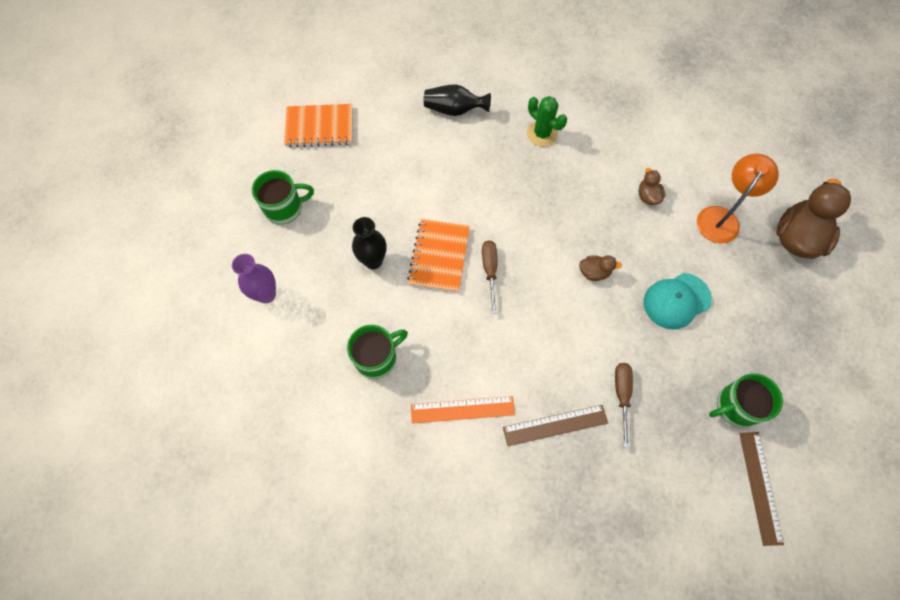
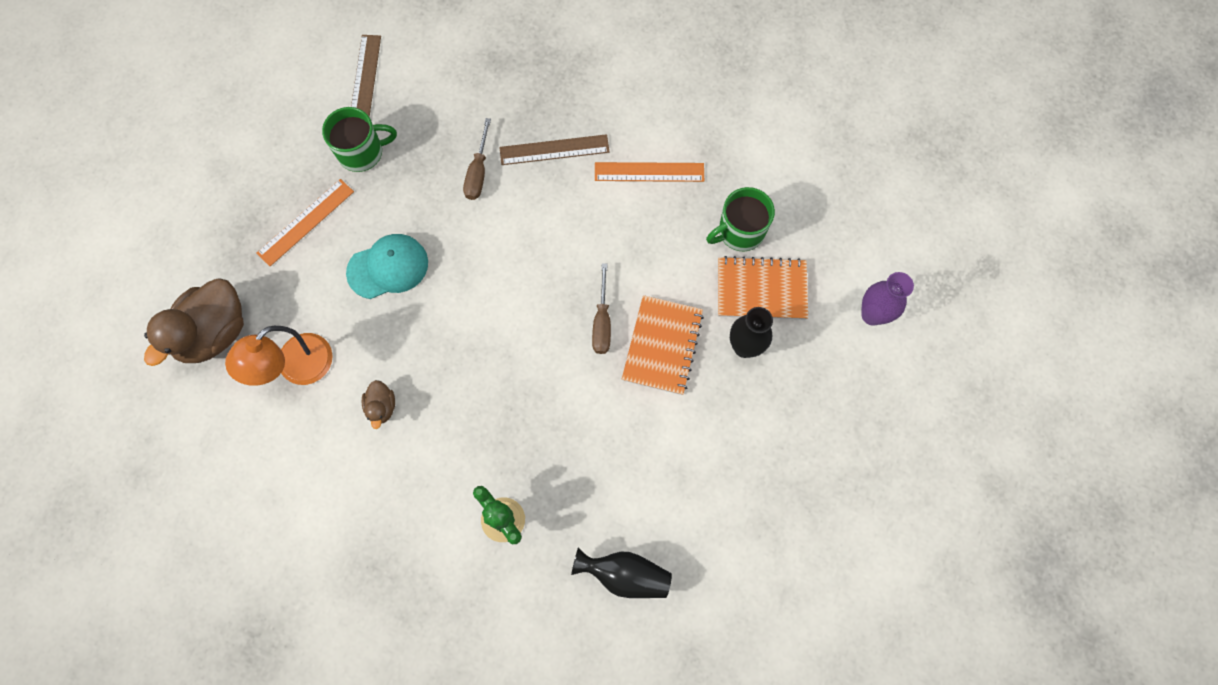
camera: 175 degrees left, 5 degrees up
(285, 208) = (861, 430): green mug -> none
(319, 127) = (823, 560): orange notebook -> orange notebook (761, 289)
(594, 272) = (476, 309): brown duck -> none
(761, 334) = (305, 222): none -> orange ruler

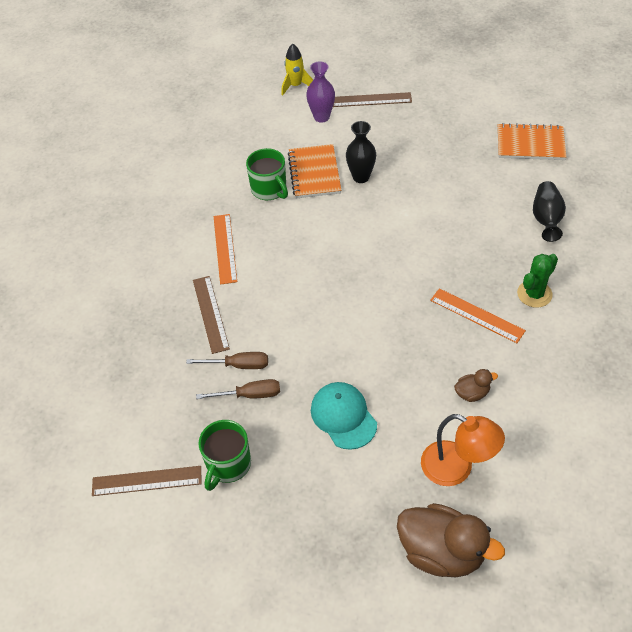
camera: 95 degrees left, 20 degrees down
(305, 222) = (309, 498): orange ruler -> orange ruler (477, 315)
(362, 152) = (228, 465): green mug -> green mug turned 135 degrees counterclockwise
(602, 322) = (360, 259): brown screwdriver -> brown screwdriver (249, 395)
(662, 346) = (371, 221): orange notebook -> orange notebook (530, 144)
(901, 389) = (371, 100): none -> brown ruler
(945, 289) = (296, 86): none -> yellow rocket

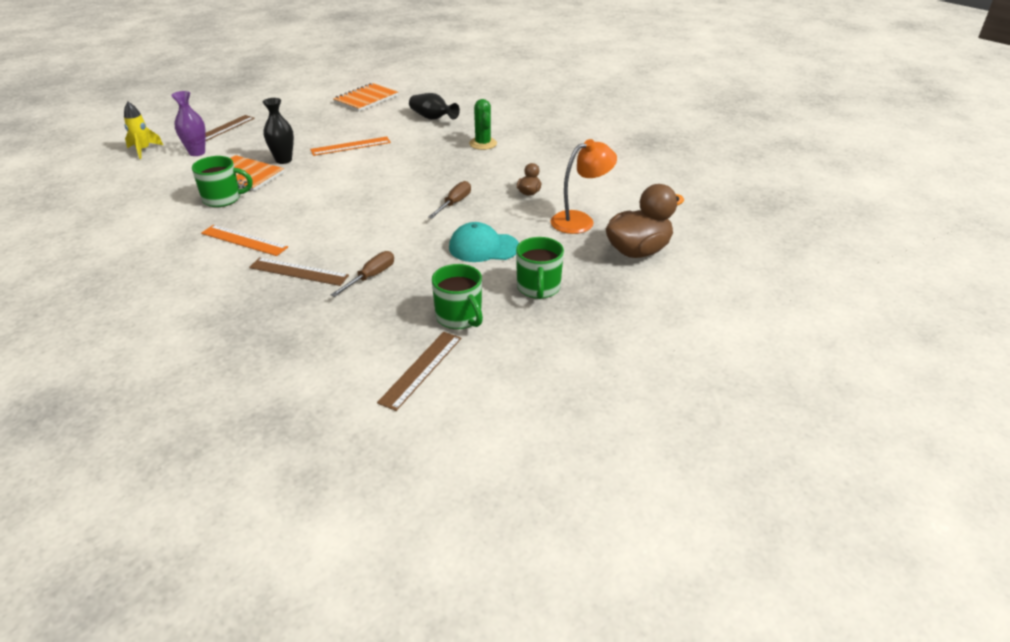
camera: 60 degrees left, 15 degrees down
(249, 395) = (407, 282): brown screwdriver -> brown screwdriver (454, 203)
(312, 499) = (538, 288): none -> green mug
(477, 315) = (471, 167): orange ruler -> orange ruler (351, 146)

